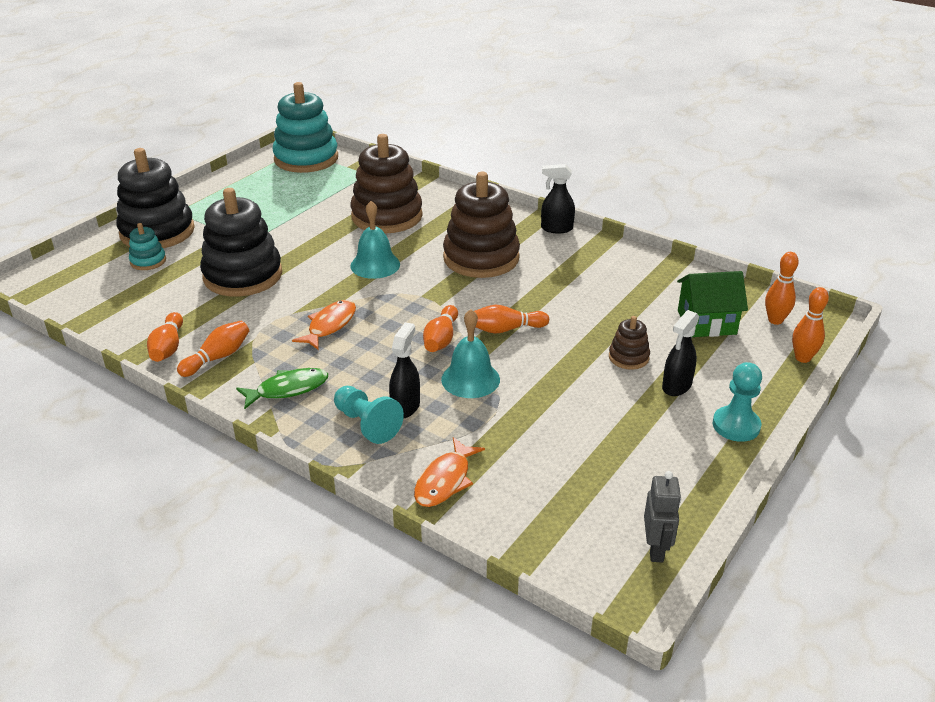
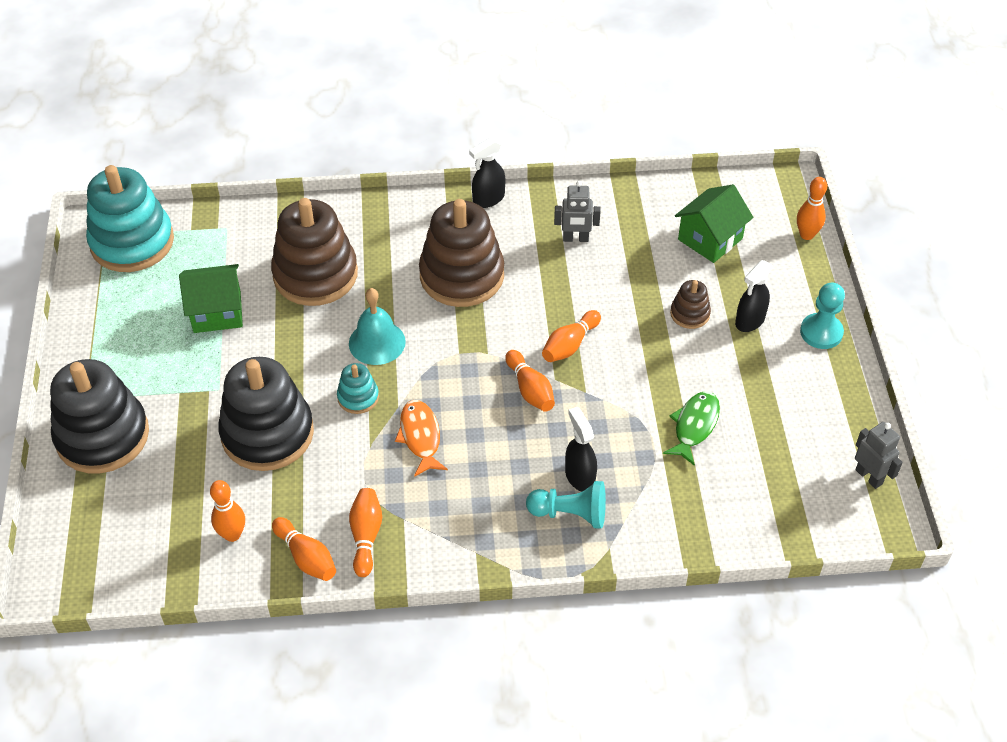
camera: 40 degrees left, 15 degrees up
(148, 261) = (146, 477): turquoise stacking toy -> turquoise stacking toy (358, 397)
(288, 389) = (467, 525): green fish -> green fish (694, 426)
(303, 207) = (217, 312): none -> green house
(445, 480) = (683, 522): orange fish -> none
(470, 379) = (598, 415): turquoise bell -> none
(593, 275) = (575, 239): none -> grey robot
(676, 386) = (749, 321): black spray bottle -> black spray bottle turned 45 degrees clockwise
(775, 320) = (755, 206): orange bowling pin -> orange bowling pin (232, 534)

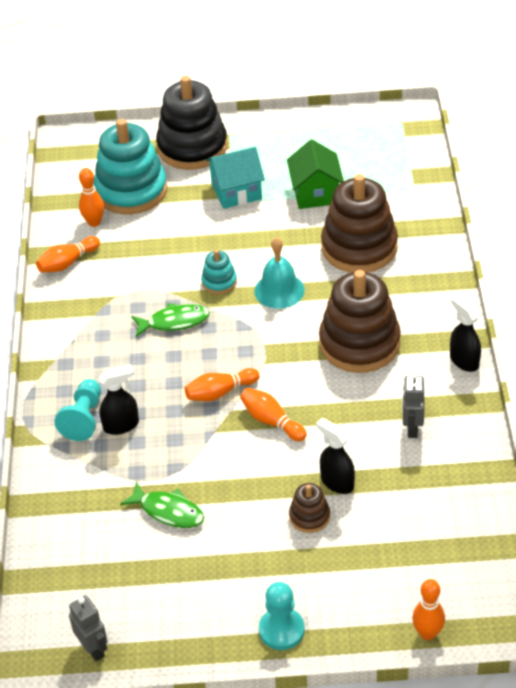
camera: 95 degrees right, 5 degrees down
(132, 242) = (394, 137): turquoise stacking toy -> turquoise stacking toy (131, 191)
(199, 387) = (236, 191): none -> turquoise house
(267, 433) = (186, 233): black stacking toy -> none
(366, 536) = (81, 294): orange bowling pin -> none
(420, 437) = (174, 322): orange fish -> green fish
(710, 239) = (416, 541): green house -> none
(749, 321) = (299, 567): black spray bottle -> black spray bottle (337, 482)
(869, 476) = (93, 649): grey robot -> grey robot turned 90 degrees counterclockwise

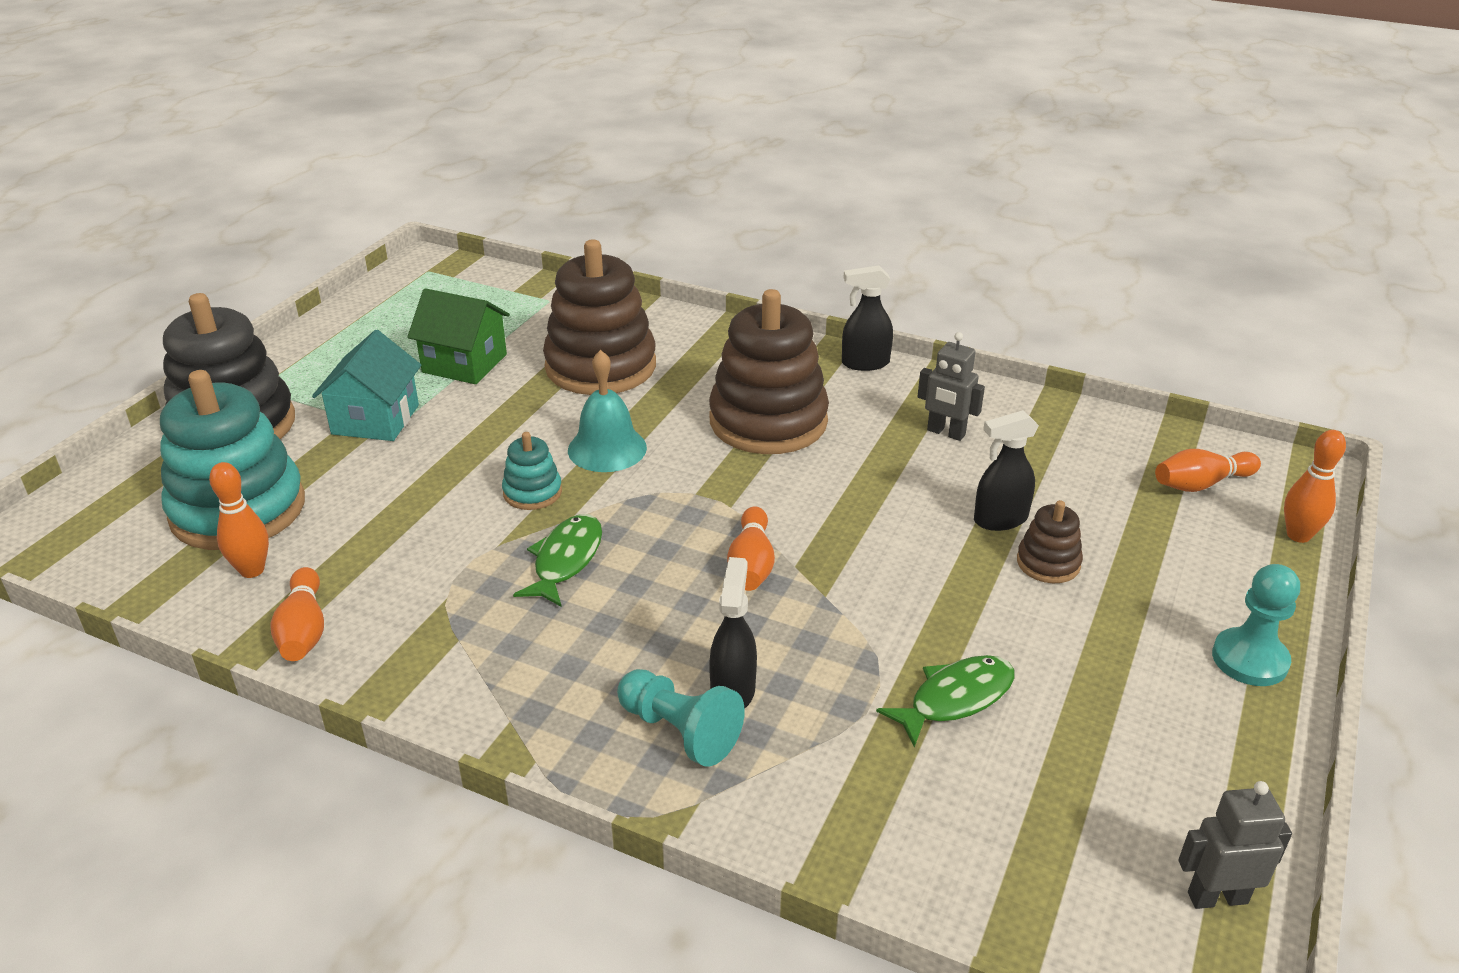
camera: 65 degrees left, 10 degrees down
(271, 421) = (846, 536): orange bowling pin -> orange bowling pin (1201, 484)

